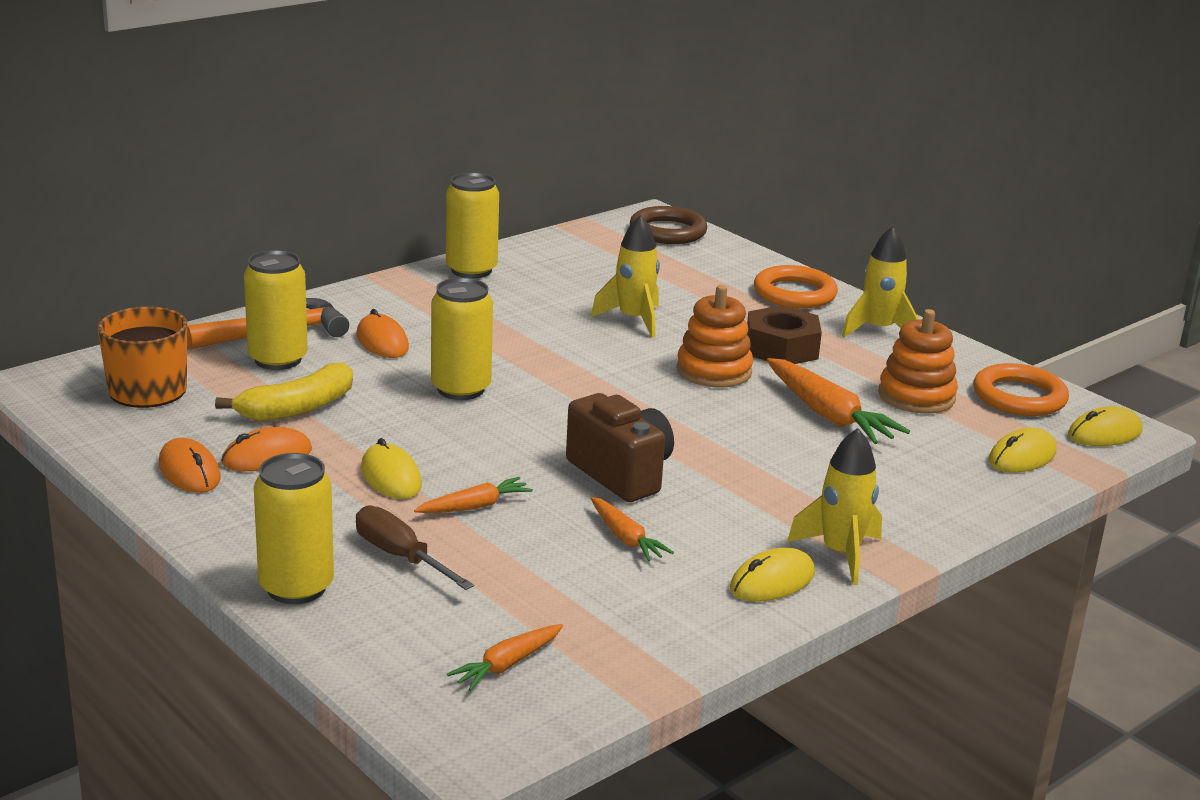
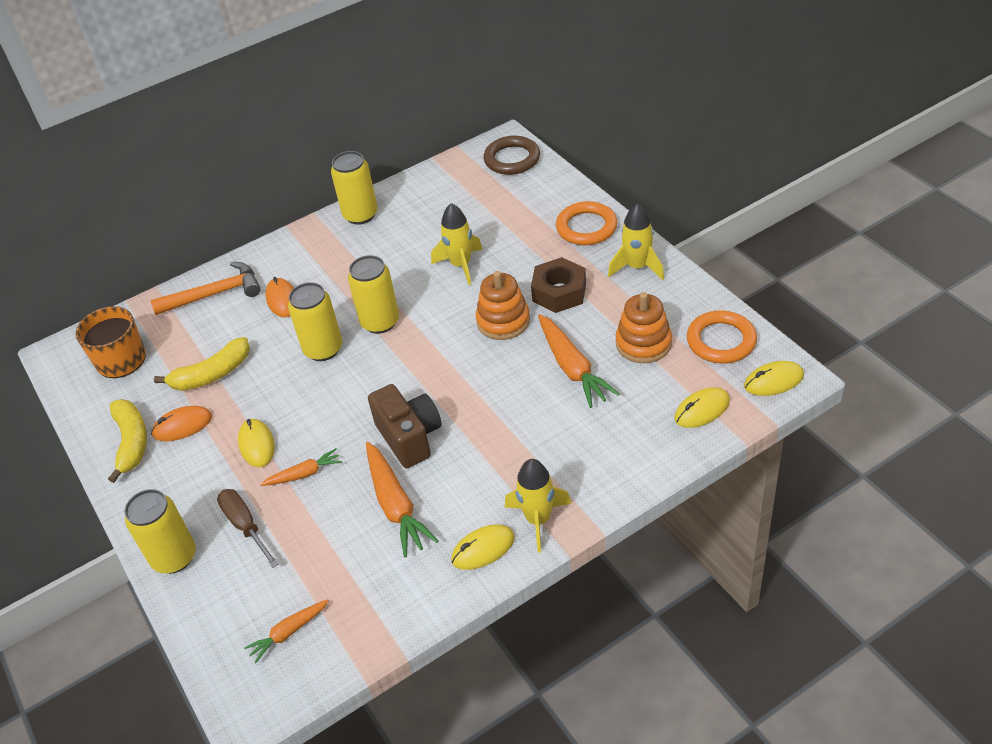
camera: 15 degrees right, 20 degrees up
(189, 471) = (131, 442): orange mouse -> yellow banana
(278, 359) = (210, 323): yellow can -> yellow can (380, 322)
(626, 538) = (396, 505): orange carrot -> orange carrot, size x1.75

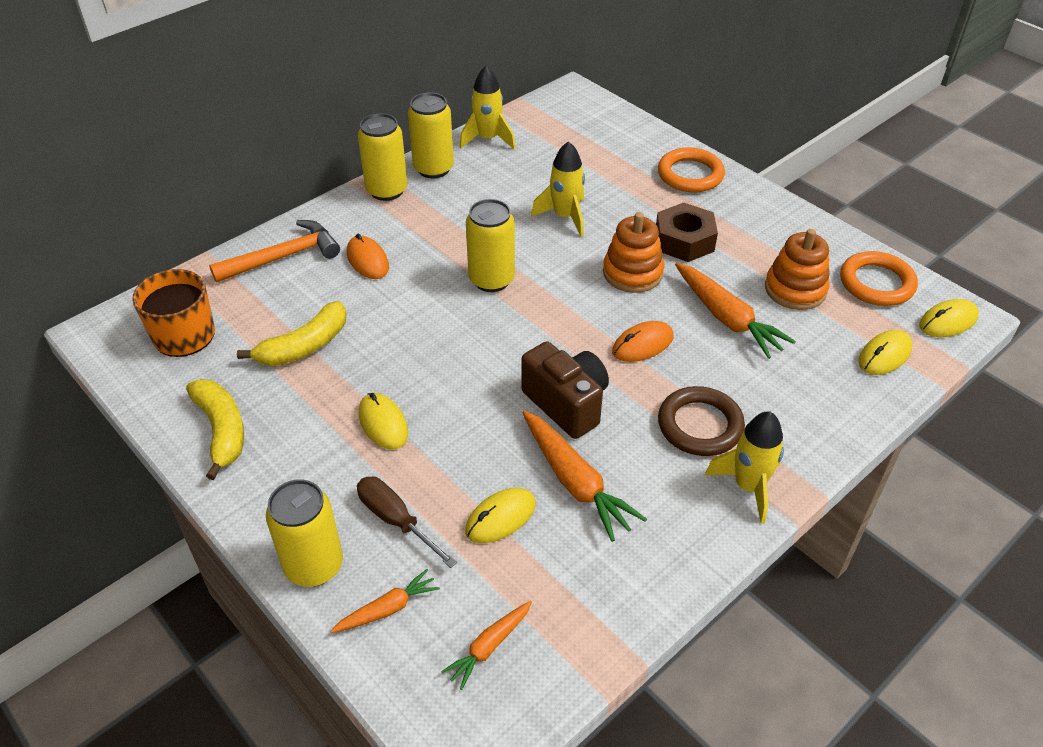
camera: 15 degrees left, 0 degrees up
(182, 426) = (283, 407): orange mouse -> orange mouse (642, 344)
(304, 474) = (452, 453): orange carrot -> orange carrot (387, 609)
(323, 349) = (433, 312): yellow can -> yellow can (386, 190)
(483, 549) = (696, 525): yellow mouse -> yellow mouse (500, 518)
(512, 159) = (585, 109): brown ring -> brown ring (700, 425)
(637, 267) = (759, 212): yellow rocket -> yellow rocket (488, 139)

